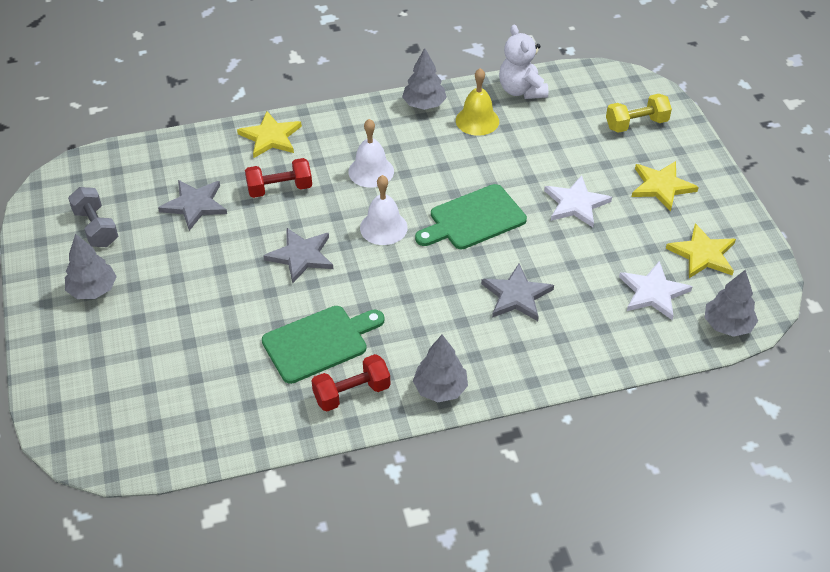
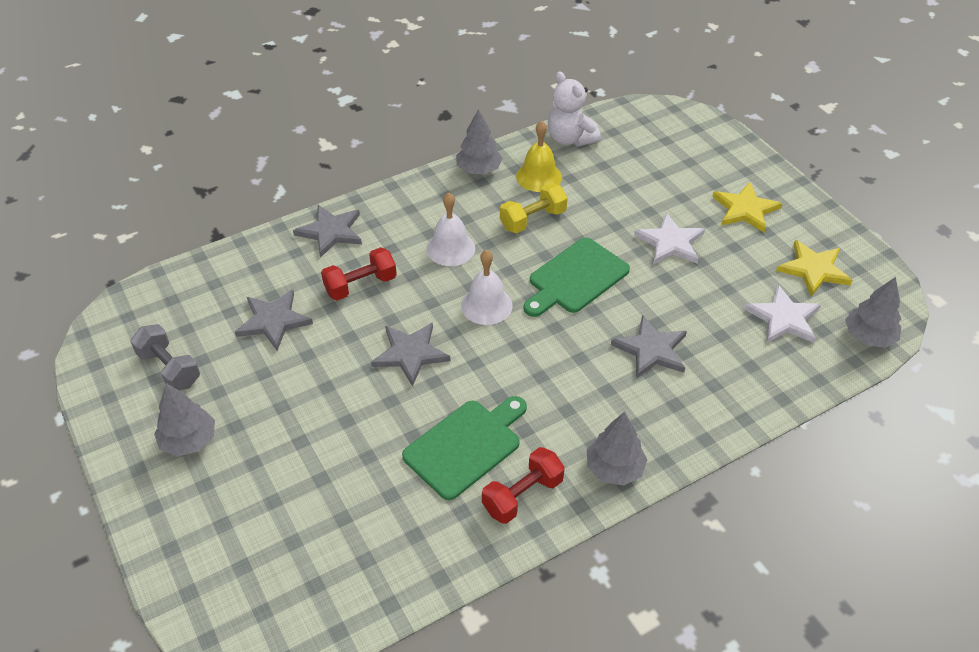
camera: 15 degrees left, 0 degrees up
(271, 137) = (331, 232): yellow star -> grey star
(636, 124) = (695, 152): yellow dumbbell -> yellow dumbbell (533, 220)

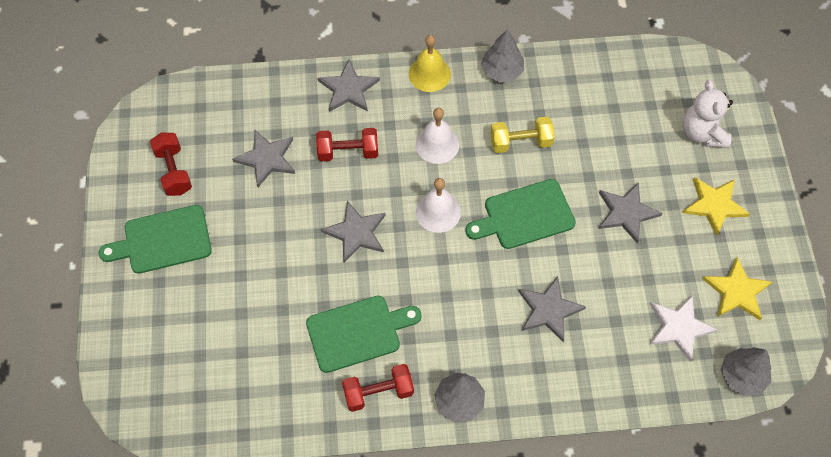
camera: 25 degrees right, 15 degrees up
(169, 369) = (174, 171): grey dumbbell -> red dumbbell
(189, 441) = (163, 241): grey tree -> green cutting board
(538, 176) = (550, 98): yellow bell -> yellow bell (429, 74)
(570, 139) = (600, 67): white teddy bear -> white teddy bear (702, 133)
(670, 242) = (626, 213): white star -> grey star

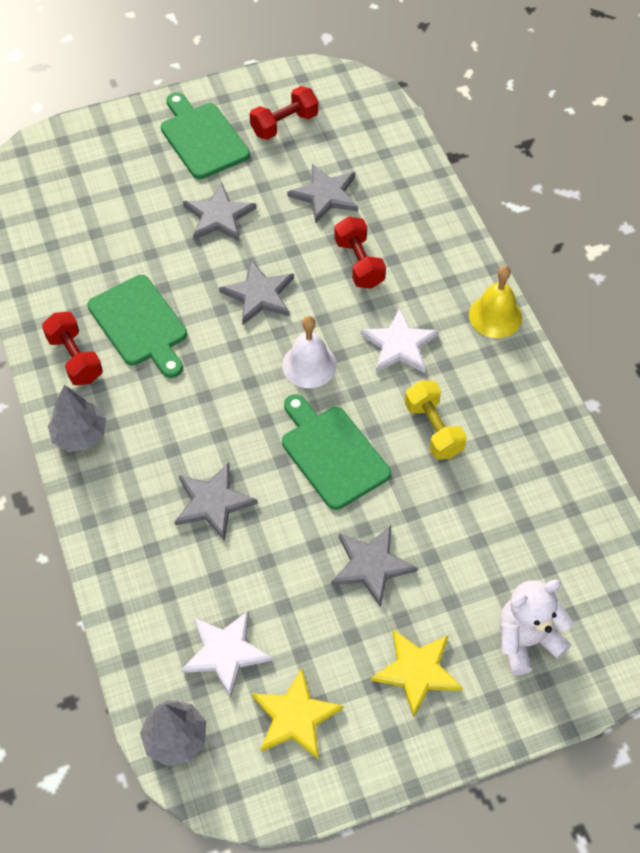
camera: 75 degrees right, 5 degrees down
(348, 89) = (442, 244): grey star -> grey star (219, 216)
(437, 144) = (399, 345): white bell -> white star
(502, 71) = (530, 389): grey tree -> none

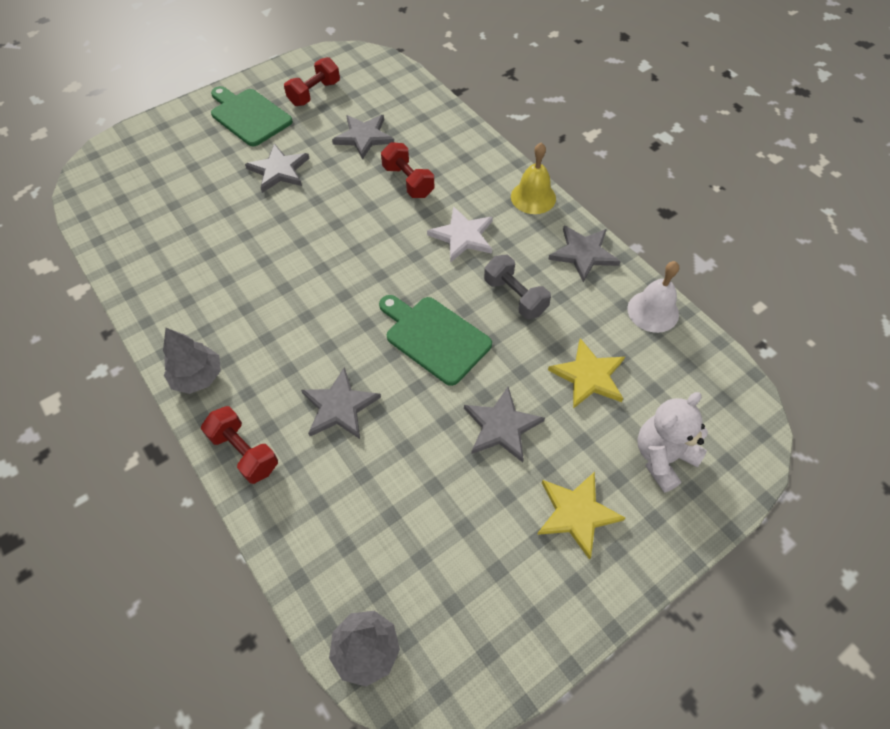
camera: 15 degrees left, 0 degrees up
(75, 358) = (178, 311): red dumbbell -> red dumbbell (244, 452)
(140, 324) = (232, 269): green cutting board -> none
(225, 652) = (391, 546): white star -> none
(259, 295) = (331, 223): grey star -> grey star (583, 253)
(295, 717) = (478, 592): yellow star -> yellow star (589, 376)
(309, 365) = (391, 269): white bell -> white bell (653, 311)
(433, 429) = (515, 296): yellow dumbbell -> grey dumbbell

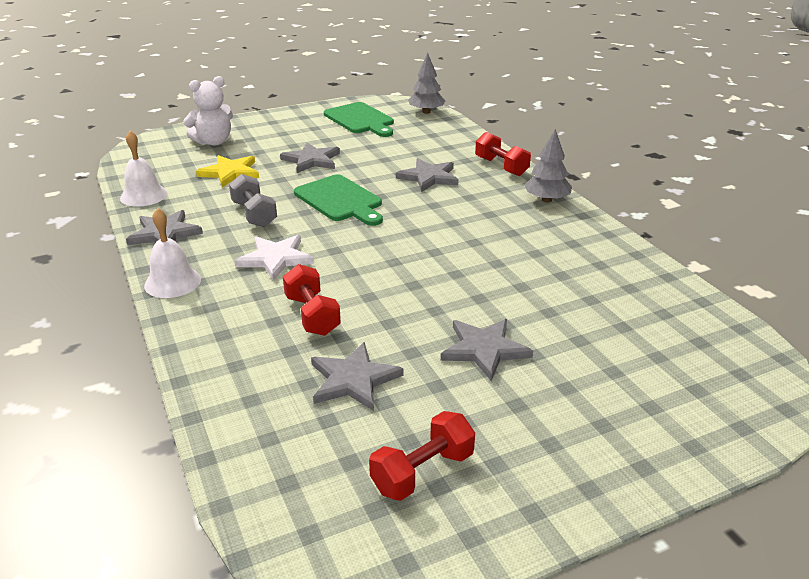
camera: 170 degrees left, 25 degrees down
(249, 116) = (542, 442): green cutting board -> green cutting board (360, 120)
(533, 197) = (172, 282): yellow bell -> white bell
(576, 513) = (286, 132): yellow star -> none

